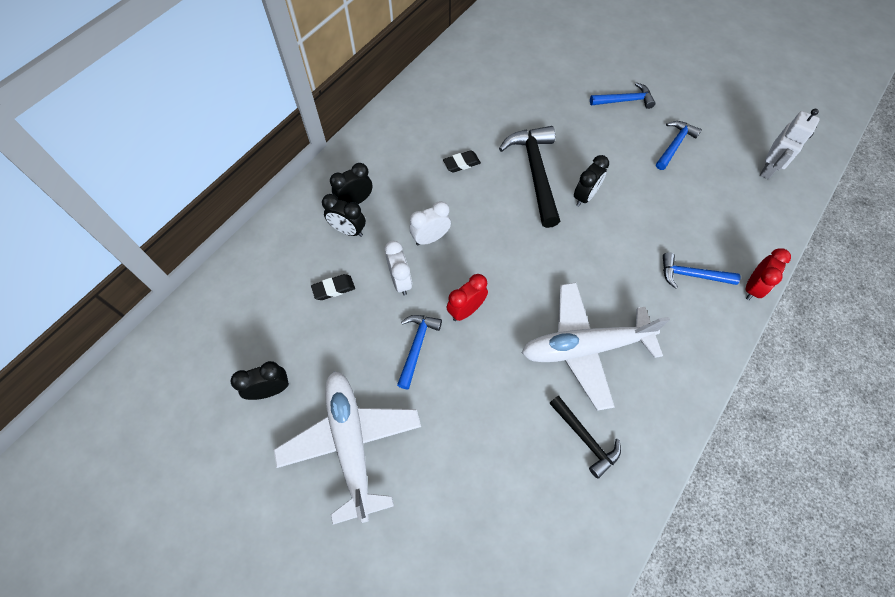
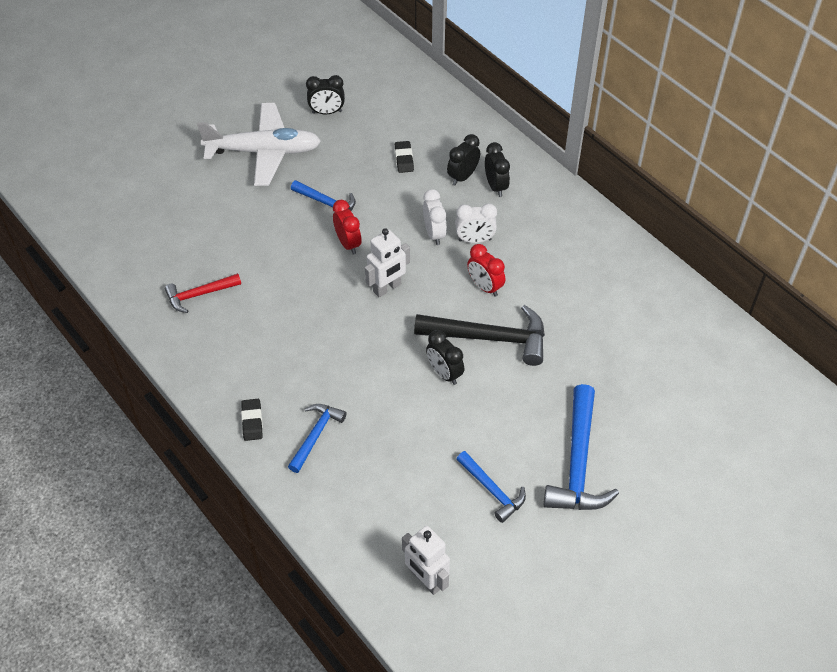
camera: 105 degrees right, 10 degrees down
(270, 390) = (327, 112): black clock -> black clock turned 90 degrees clockwise
(400, 281) = (395, 204): white clock -> white clock (475, 240)
(461, 163) = (520, 277): black eraser -> black eraser (252, 421)
(510, 261) = (387, 288): none -> white robot
(584, 348) = (277, 319): white plane -> none
(585, 438) = (199, 294): black hammer -> red hammer
(624, 101) = (578, 462): blue hammer -> blue hammer, size x1.72
(752, 287) = (281, 485): red clock -> red clock (485, 287)

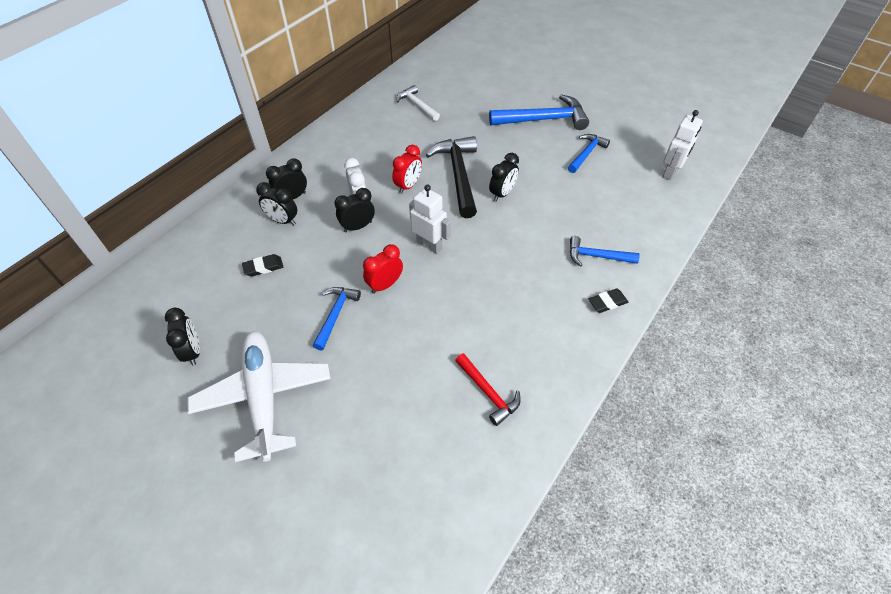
camera: 105 degrees left, 0 degrees up
(434, 234) = (358, 227): white clock -> black clock
(641, 324) = (417, 105): none -> white hammer

